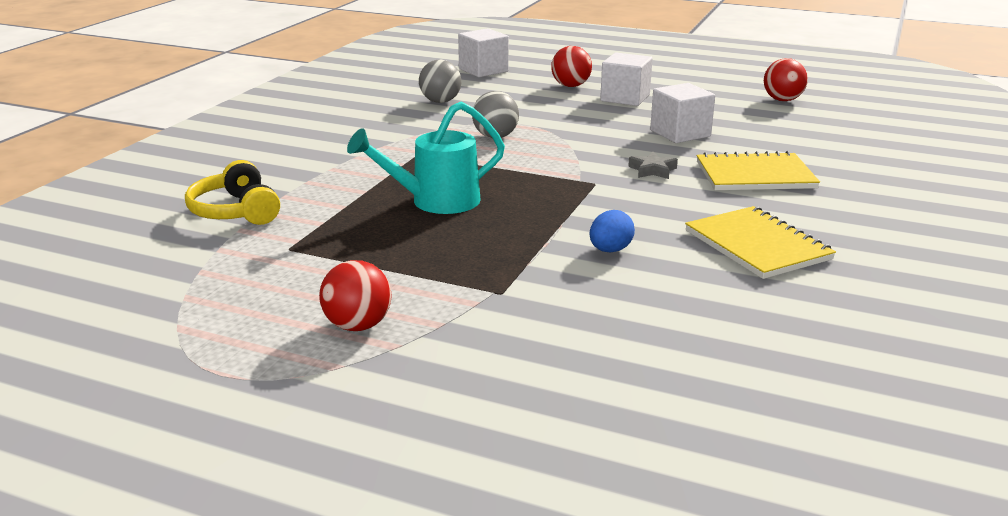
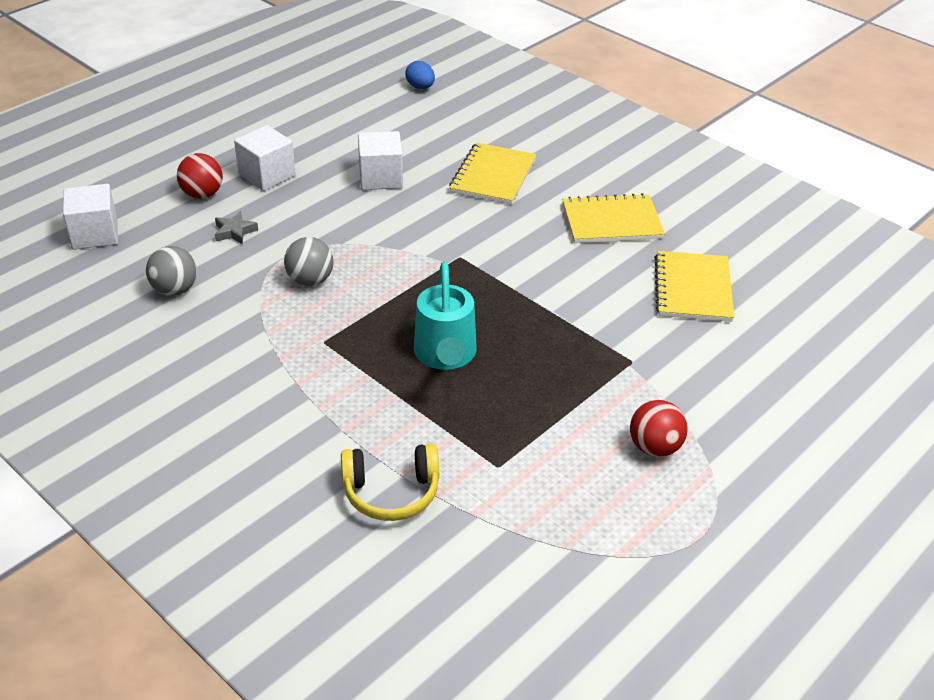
camera: 70 degrees left, 15 degrees up
(610, 250) = (588, 289): blue egg -> blue egg (420, 87)
(652, 170) = (451, 219): grey star -> grey star (234, 231)
(681, 313) = (693, 289): none -> yellow notebook
(782, 100) = (343, 100): red ball -> none

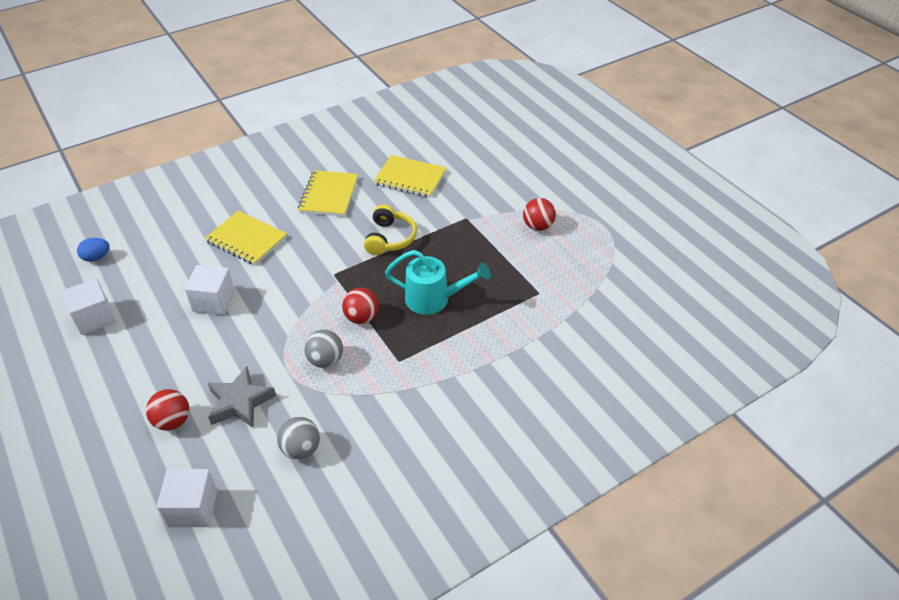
camera: 75 degrees left, 5 degrees up
(234, 231) = (240, 402): grey star -> grey star, size x1.80
(267, 175) = (169, 373): white cube -> white cube (94, 318)
(389, 296) = (362, 318): none -> red ball
(391, 492) = (550, 345): yellow headphones -> yellow headphones (390, 238)

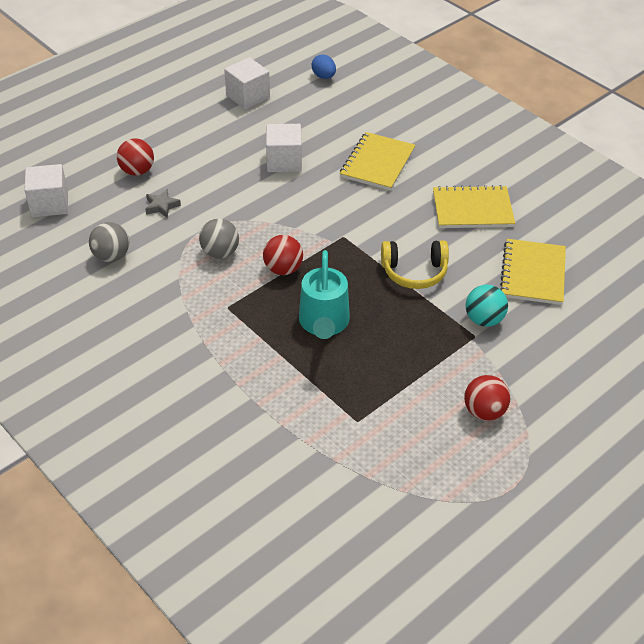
camera: 80 degrees right, 0 degrees up
(240, 402) = (161, 206): grey star -> grey star, size x0.56
(450, 210) = (484, 320): none -> turquoise ball

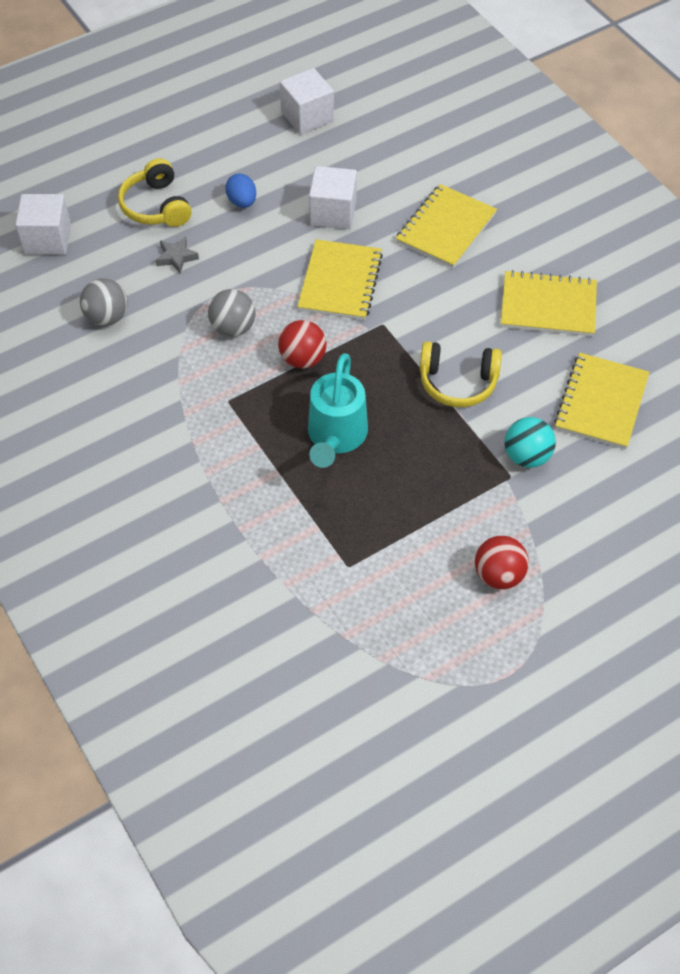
camera: 10 degrees right, 10 degrees up
(137, 171) = (156, 206): red ball -> yellow headphones
(301, 210) = (340, 282): none -> yellow notebook
(324, 76) = (406, 98): blue egg -> blue egg (242, 202)

